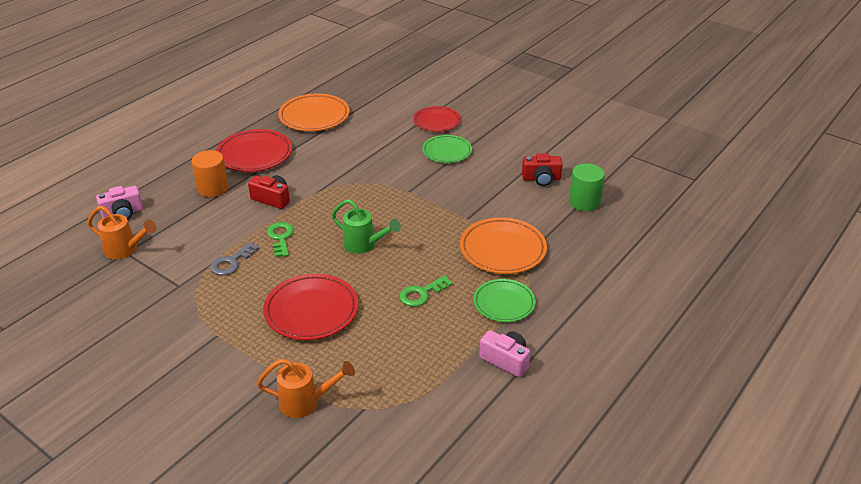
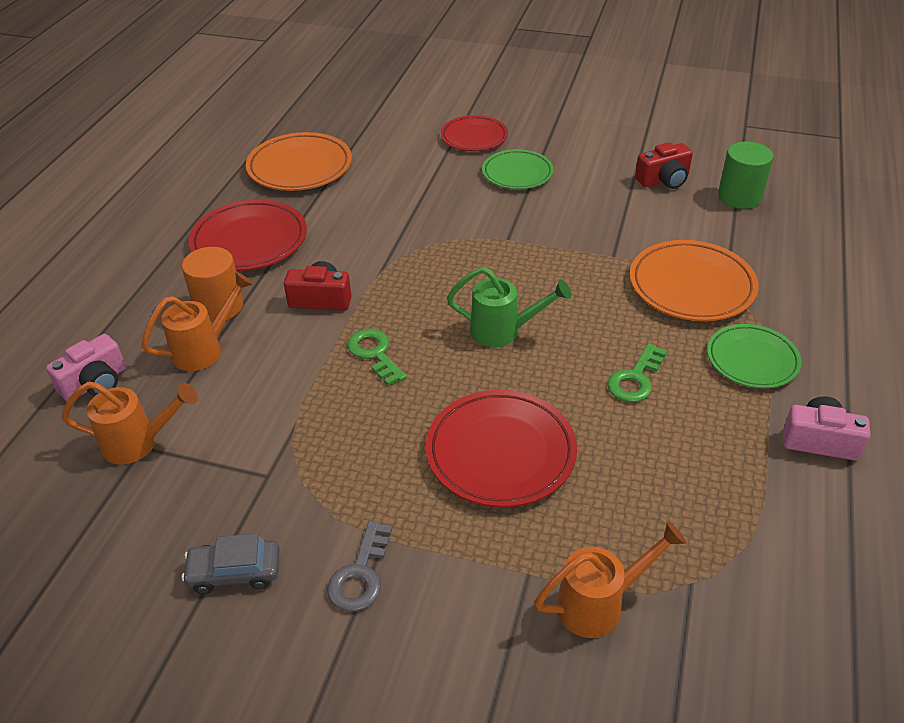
camera: 20 degrees left, 5 degrees up
(132, 328) = (234, 572): none -> grey car
(190, 210) = (205, 349): none -> orange watering can
(231, 262) = (326, 413): grey key -> grey key (360, 574)

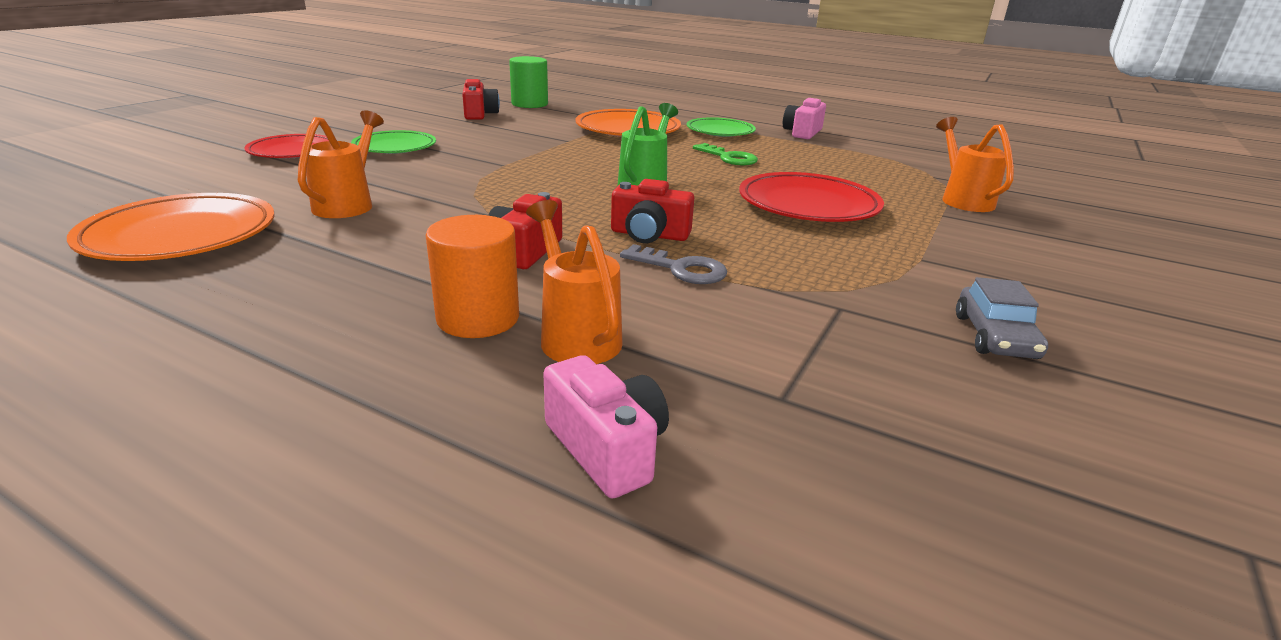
camera: 80 degrees left, 15 degrees down
(139, 443) = (773, 400): orange watering can -> orange watering can (348, 204)
(249, 241) = (329, 285): red plate -> none
(360, 574) = (969, 273): grey key -> grey key (681, 269)
(375, 354) = (649, 235): green key -> red camera

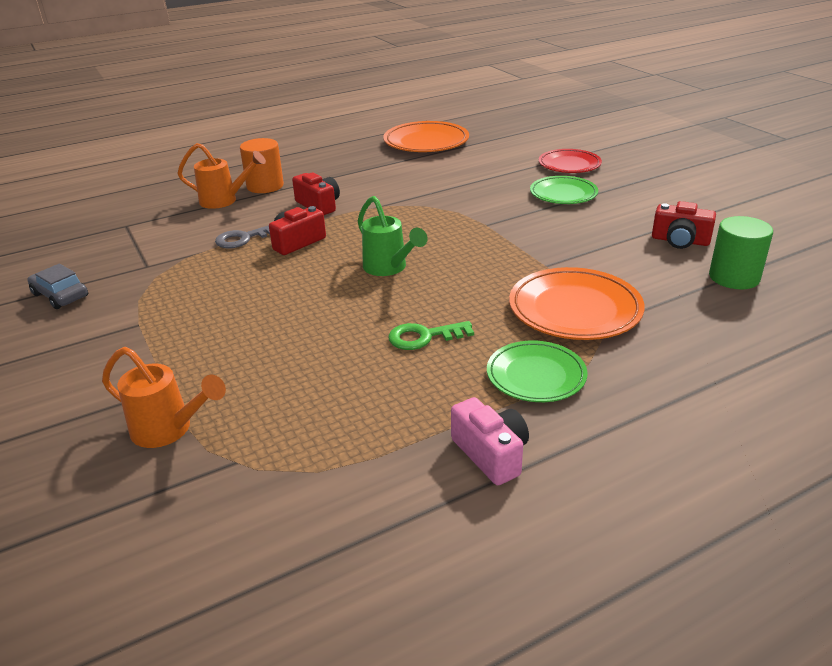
camera: 125 degrees right, 5 degrees up
(348, 204) = (440, 173): orange watering can -> none
(607, 448) = (157, 192): pink camera -> none
(808, 205) = (268, 324): red plate -> none

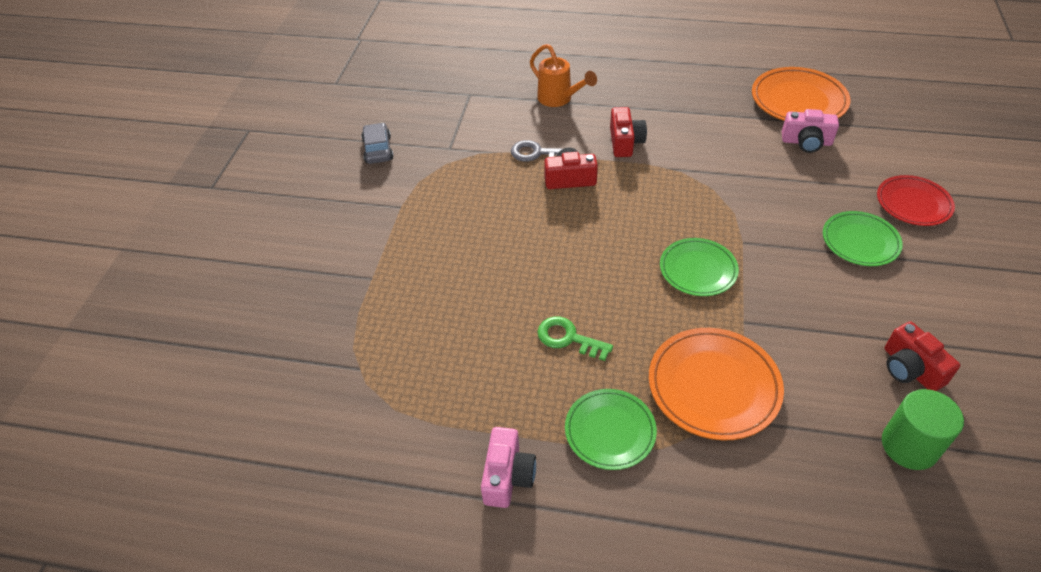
camera: 40 degrees right, 15 degrees up
(169, 430) = (346, 316): orange watering can -> none
(265, 186) = (604, 96): orange cylinder -> none
(389, 268) = (611, 249): green watering can -> none
(460, 160) = (806, 142): none -> pink camera
(474, 252) = (698, 270): none -> green plate

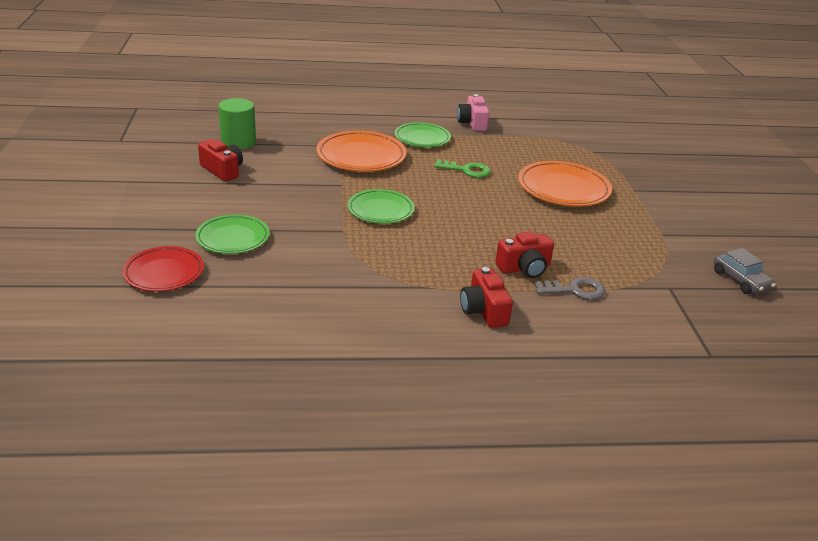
camera: 160 degrees right, 15 degrees down
(559, 99) = (593, 359): orange watering can -> none
(798, 101) = (265, 390): orange plate -> orange plate (563, 189)
(806, 142) = (265, 329): pink camera -> none

